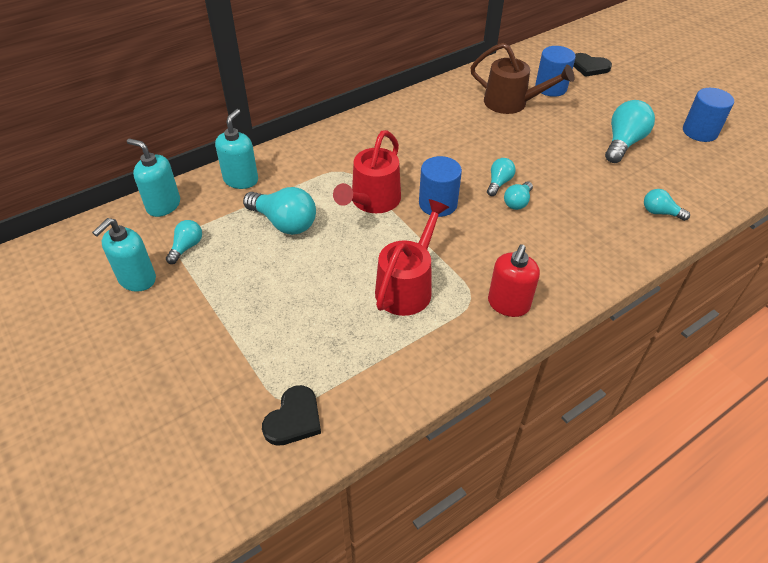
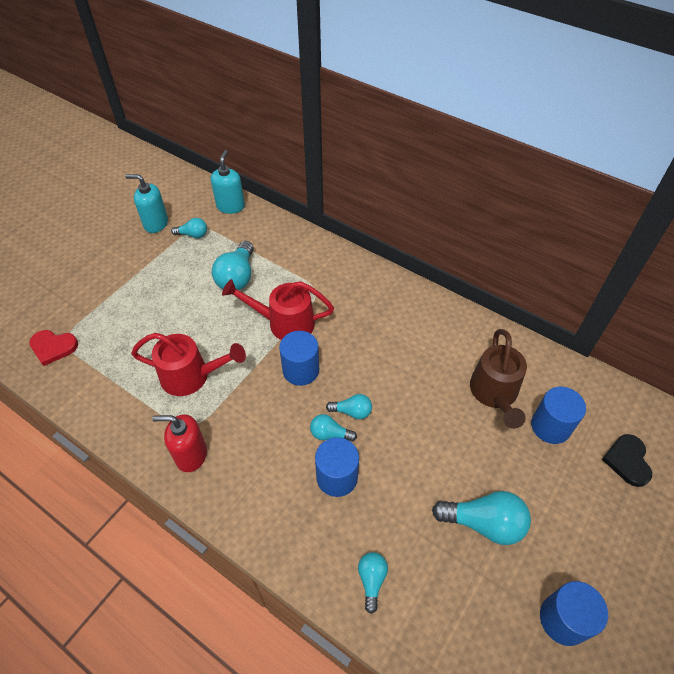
camera: 70 degrees right, 5 degrees up
(241, 180) = (276, 235): turquoise soap dispenser -> none
(294, 419) = (53, 347): black heart -> red heart
(563, 209) = (337, 477): none -> blue cylinder

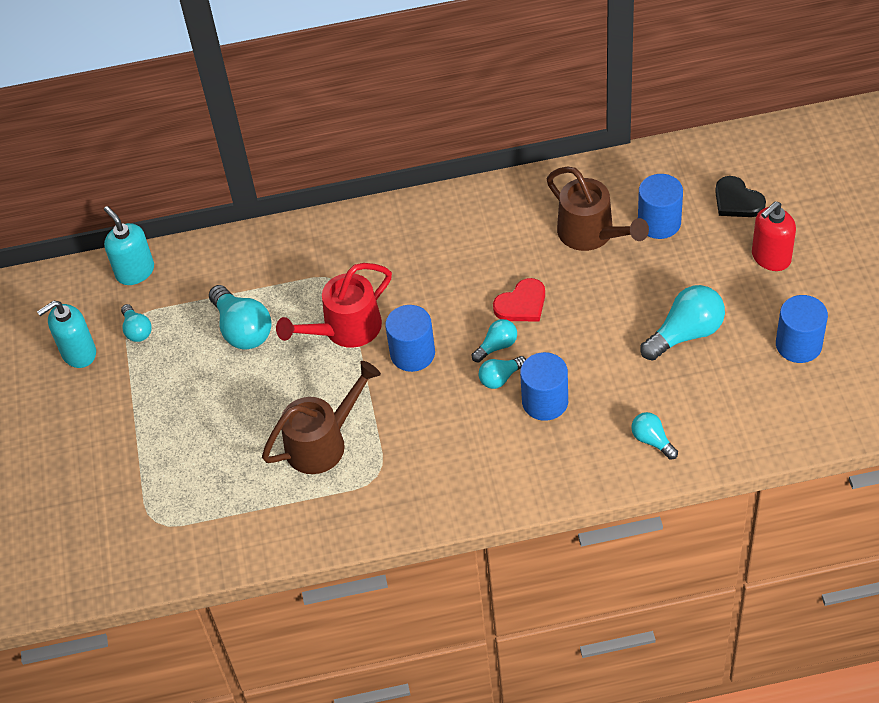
camera: 40 degrees left, 0 degrees up
(53, 347) = (153, 538): red heart -> red heart (522, 304)
(191, 455) = (409, 494): red soap dispenser -> red soap dispenser (770, 257)
(192, 376) = (323, 442): red watering can -> brown watering can
(193, 235) = (137, 330): turquoise light bulb -> turquoise light bulb turned 105 degrees clockwise

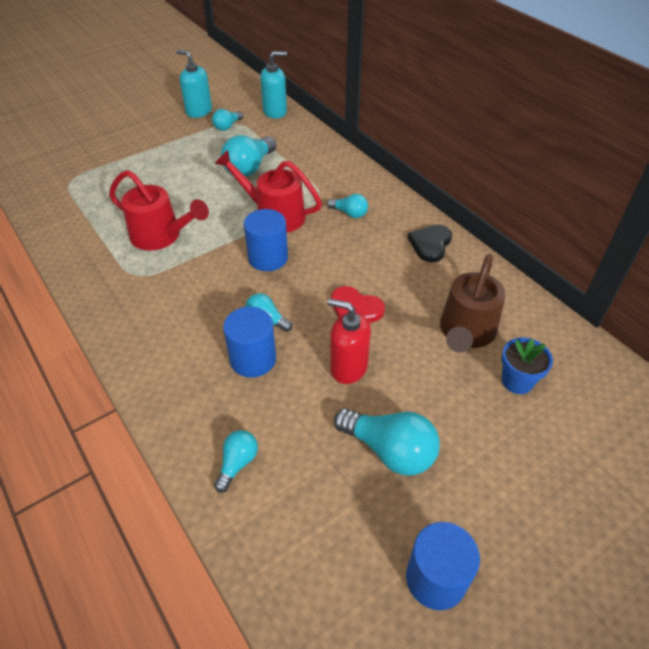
camera: 60 degrees right, 5 degrees down
(135, 271) = (275, 112): turquoise soap dispenser -> turquoise soap dispenser turned 45 degrees clockwise
(323, 442) = (162, 236): brown watering can -> red watering can
(497, 346) = (300, 306): turquoise light bulb -> turquoise light bulb (349, 213)
(659, 222) = (517, 381): blue cylinder -> blue flower pot
(737, 200) = (598, 443): black heart -> black heart (430, 244)
(770, 257) = (544, 504): red soap dispenser -> red soap dispenser (348, 367)

